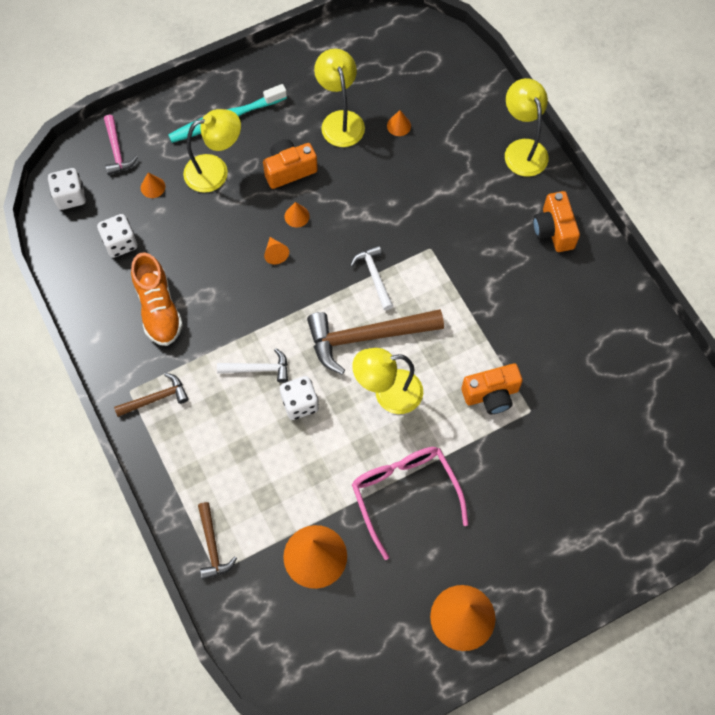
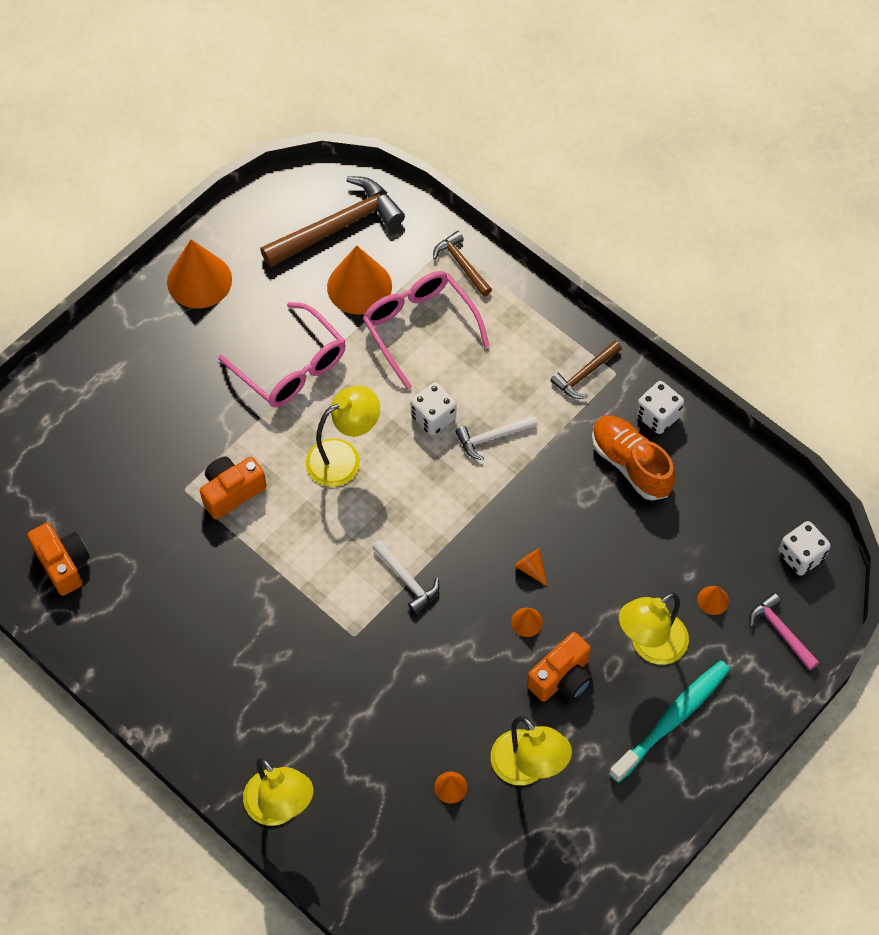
camera: 160 degrees right, 5 degrees down
(120, 243) = (712, 521): white dice -> white dice (657, 416)
(277, 494) = (419, 327): none -> pink glasses
(366, 337) = (389, 508): brown hammer -> brown hammer (338, 226)
(553, 230) = (212, 709): orange camera -> orange camera (63, 564)

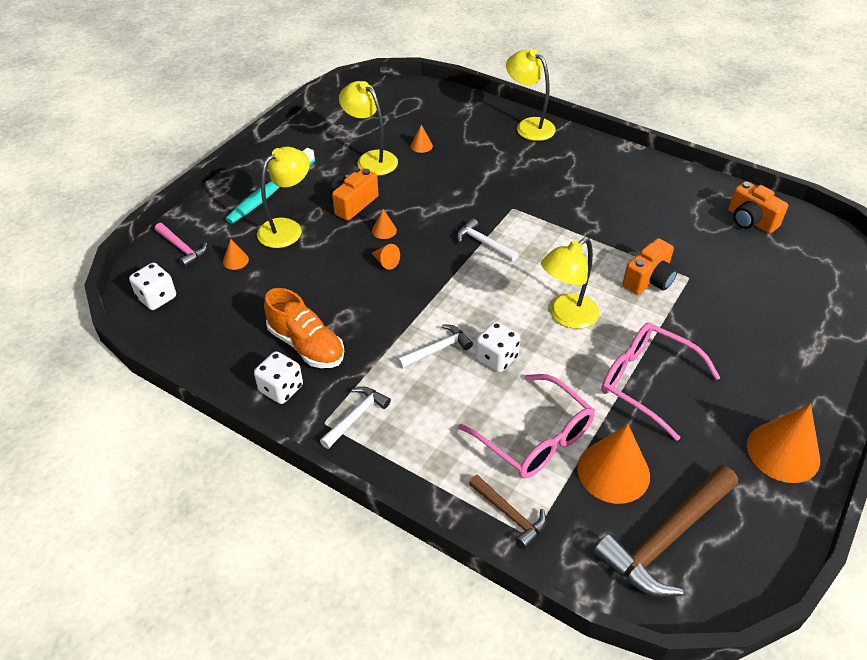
camera: 170 degrees right, 15 degrees down
(584, 375) = (356, 416): brown hammer -> white hammer

